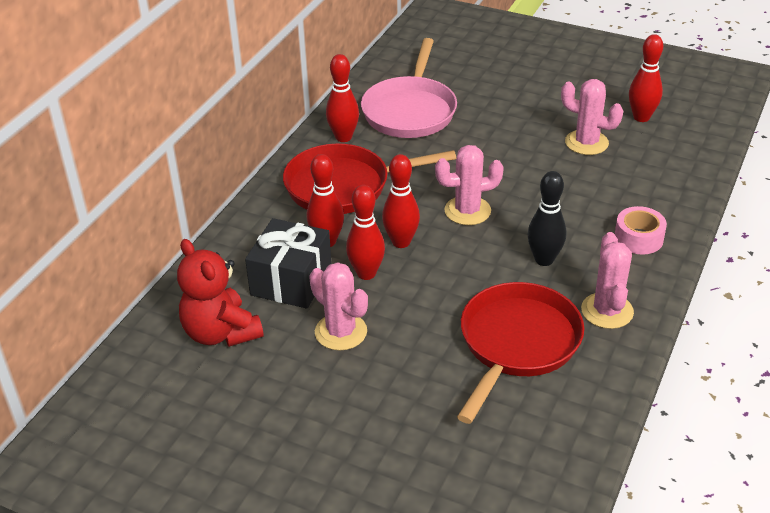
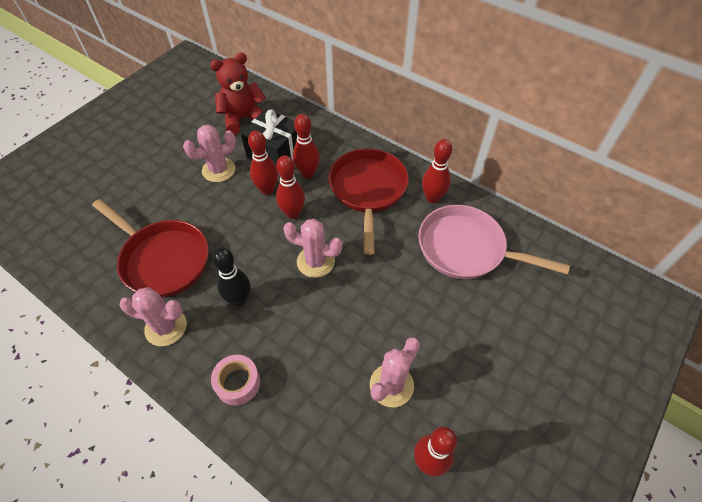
camera: 100 degrees right, 15 degrees up
(467, 211) = (315, 261): pink cactus -> pink cactus turned 75 degrees counterclockwise

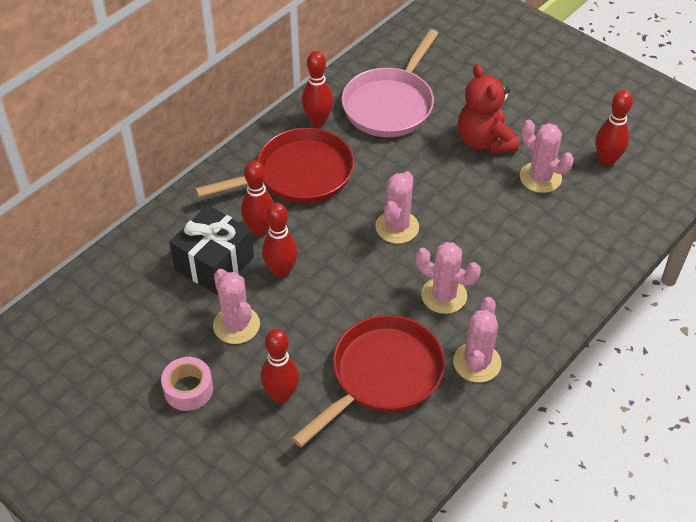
camera: 85 degrees left, 5 degrees down
(238, 383) = (541, 294): pink tape -> pink tape (188, 389)
(239, 300) = (444, 295): black bowling pin -> pink cactus
(243, 119) = (137, 300): red teddy bear -> red teddy bear (484, 141)
(293, 213) = (324, 246): red bowling pin -> red bowling pin (281, 395)
(368, 190) = (298, 175): red pan -> red pan turned 150 degrees clockwise

